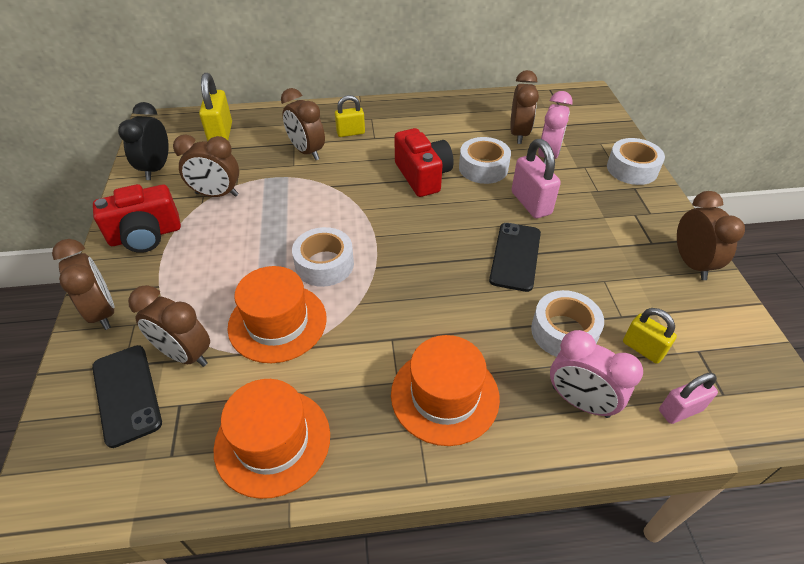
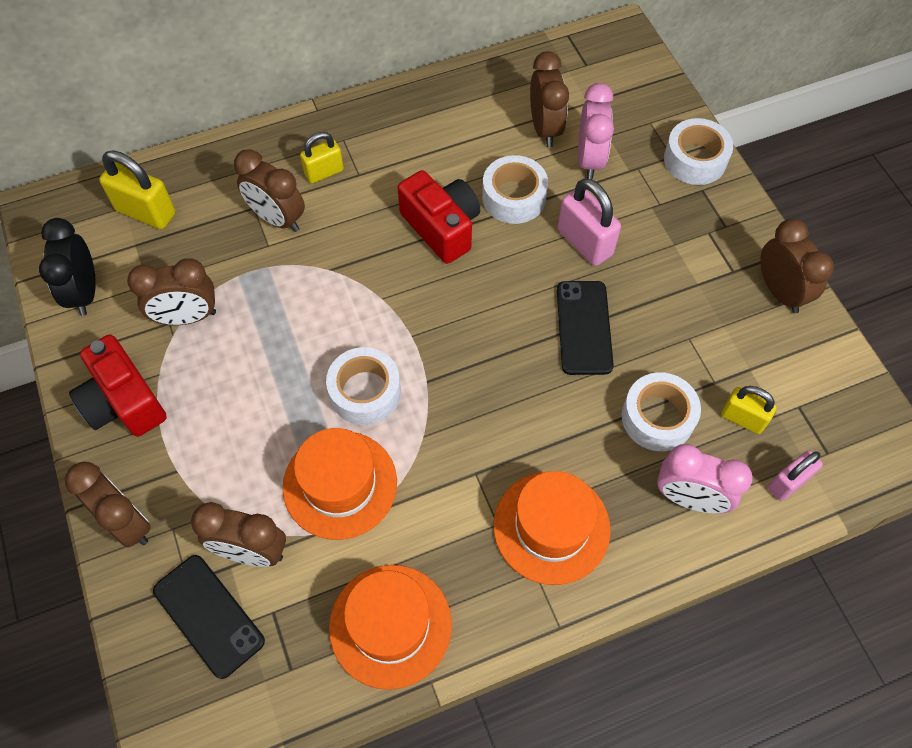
camera: 15 degrees left, 15 degrees up
(145, 235) = (124, 402): red camera -> red camera turned 90 degrees clockwise
(221, 134) = (146, 212): yellow padlock -> yellow padlock turned 45 degrees counterclockwise

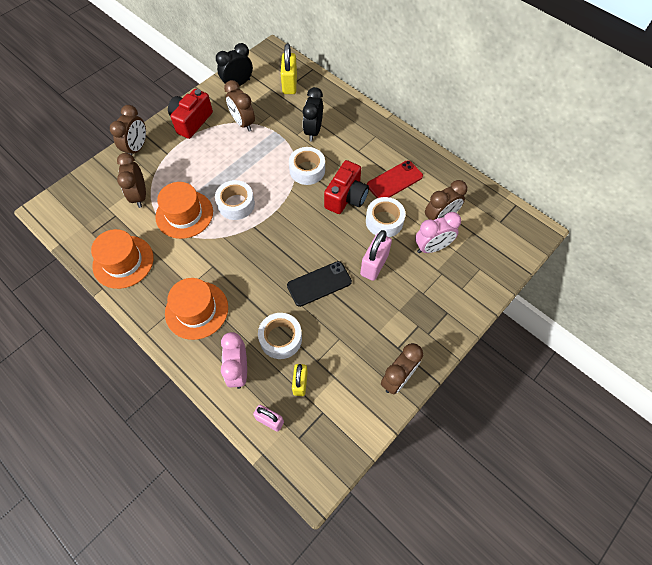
camera: 65 degrees right, 0 degrees up
(209, 615) = (106, 194): black phone -> none
(277, 219) = (313, 131): brown clock -> black clock
(324, 172) = (351, 137): yellow padlock -> none
(446, 152) = (394, 181): none -> red phone
(695, 159) = (467, 301): white tape -> white tape (307, 170)

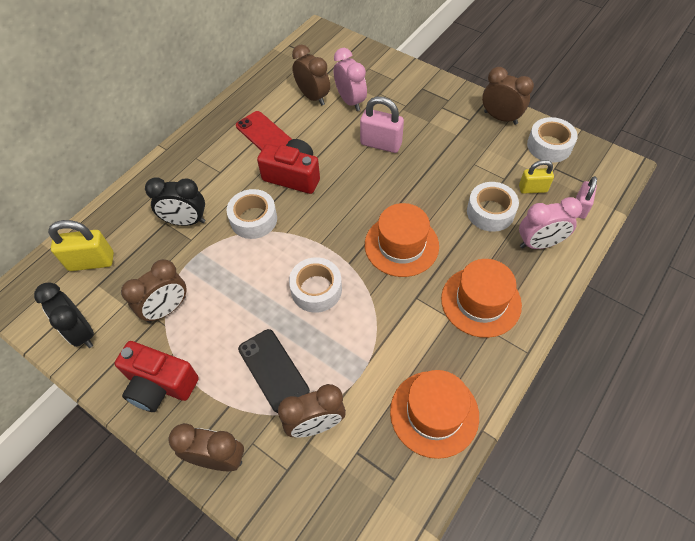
camera: 95 degrees left, 5 degrees down
(184, 214) = (341, 351): orange hat -> orange hat (401, 245)
(319, 283) = (415, 187): black phone -> black phone (273, 370)
(384, 221) = (323, 140): white tape -> white tape (549, 146)

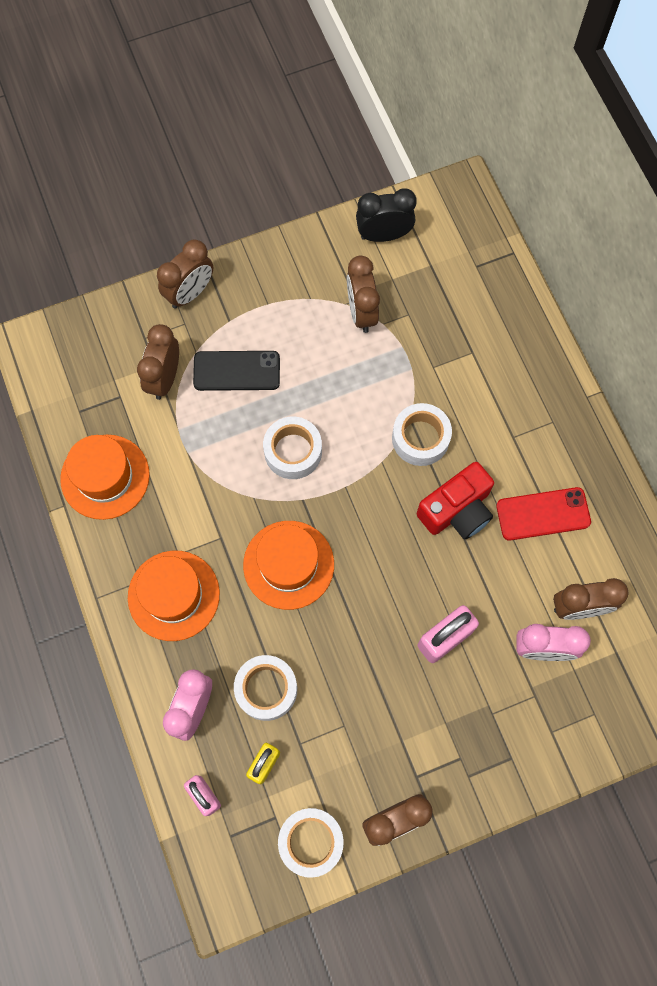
camera: 120 degrees right, 15 degrees up
(91, 261) = (463, 268): yellow padlock -> none
(160, 384) = (286, 277): red camera -> none
(186, 221) = (461, 372): black clock -> none

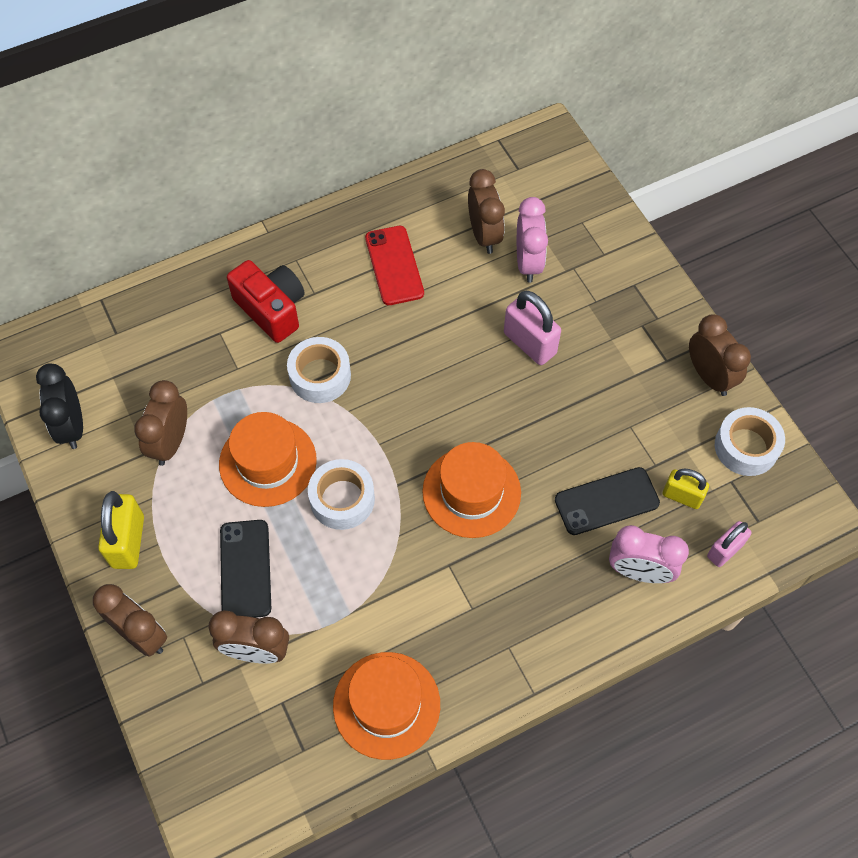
camera: 95 degrees left, 10 degrees down
(173, 595) = (520, 607): orange hat -> orange hat (268, 462)
(266, 689) = (606, 501): white tape -> black phone
(272, 281) = (128, 541): none -> yellow padlock
(361, 312) = (170, 442): brown clock -> brown clock turned 120 degrees clockwise
(457, 510) = (396, 339): red camera -> red camera (271, 309)

